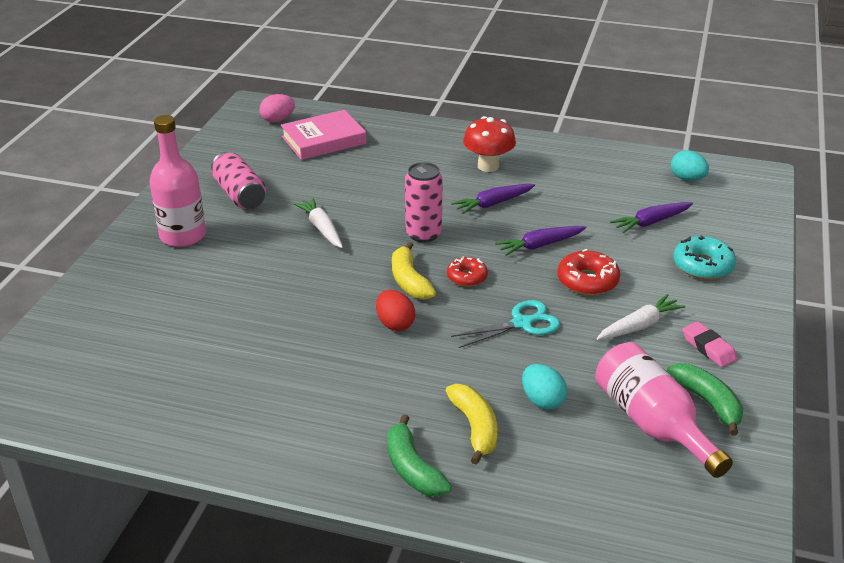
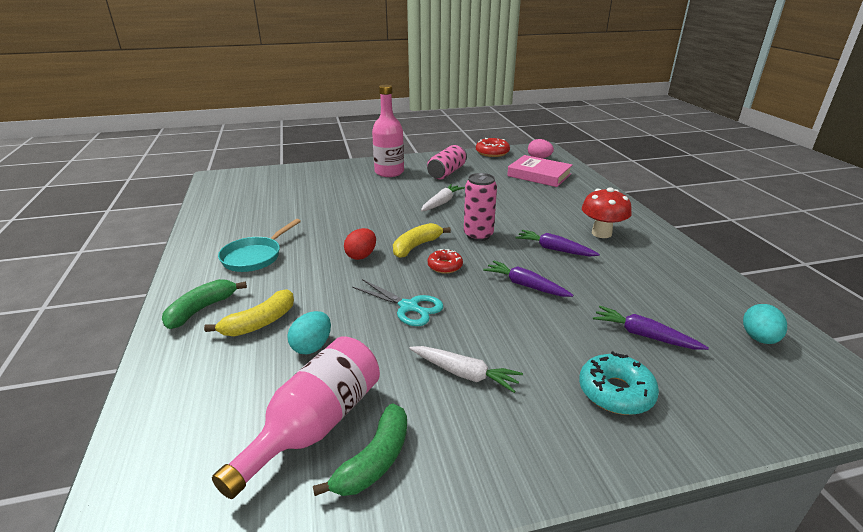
camera: 60 degrees right, 5 degrees down
(320, 405) = (255, 256): none -> turquoise pan
(587, 281) = (503, 323): red donut -> red donut (492, 153)
(708, 348) = (471, 436): pink eraser -> none

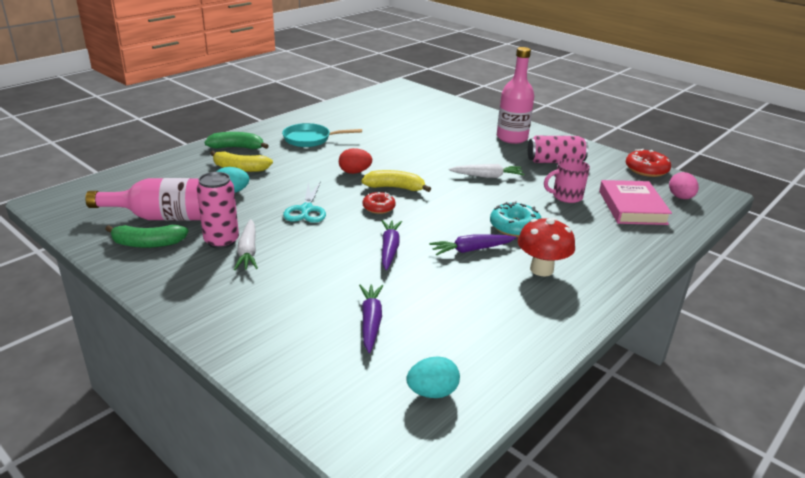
camera: 55 degrees right, 0 degrees up
(478, 235) = (449, 208): pink can -> pink can (221, 241)
(504, 188) = (566, 197): none -> pink mug
(554, 249) = (471, 250): purple carrot -> purple carrot turned 105 degrees counterclockwise
(615, 392) = (278, 319): turquoise donut -> turquoise donut (514, 227)

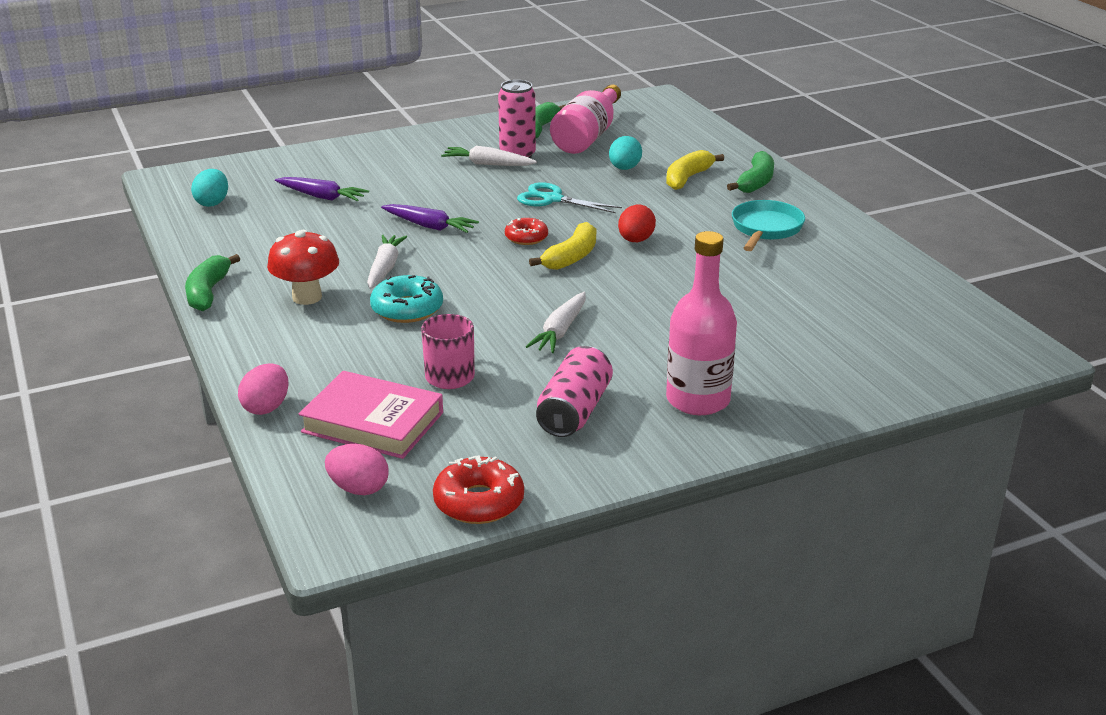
camera: 115 degrees right, 0 degrees up
(471, 250) = (385, 268): purple carrot -> white carrot
(583, 318) = (208, 292): none -> green banana
(665, 242) = (266, 407): none -> pink egg

